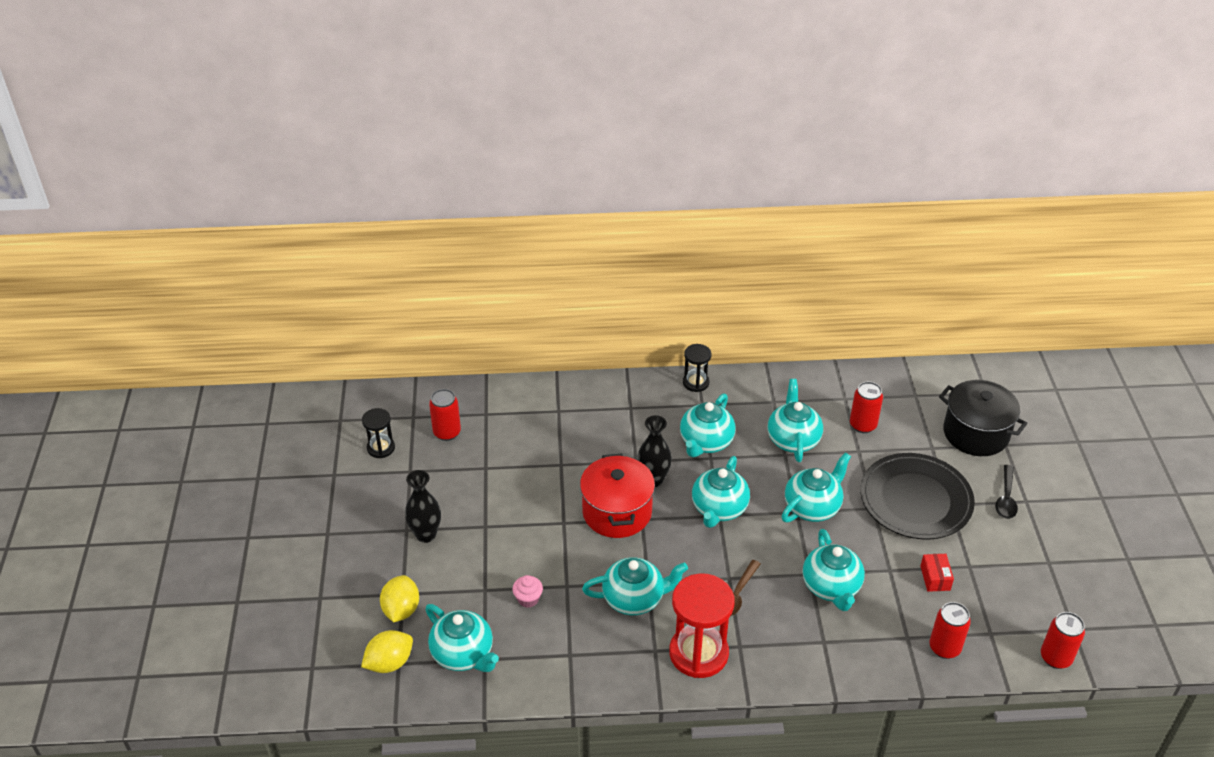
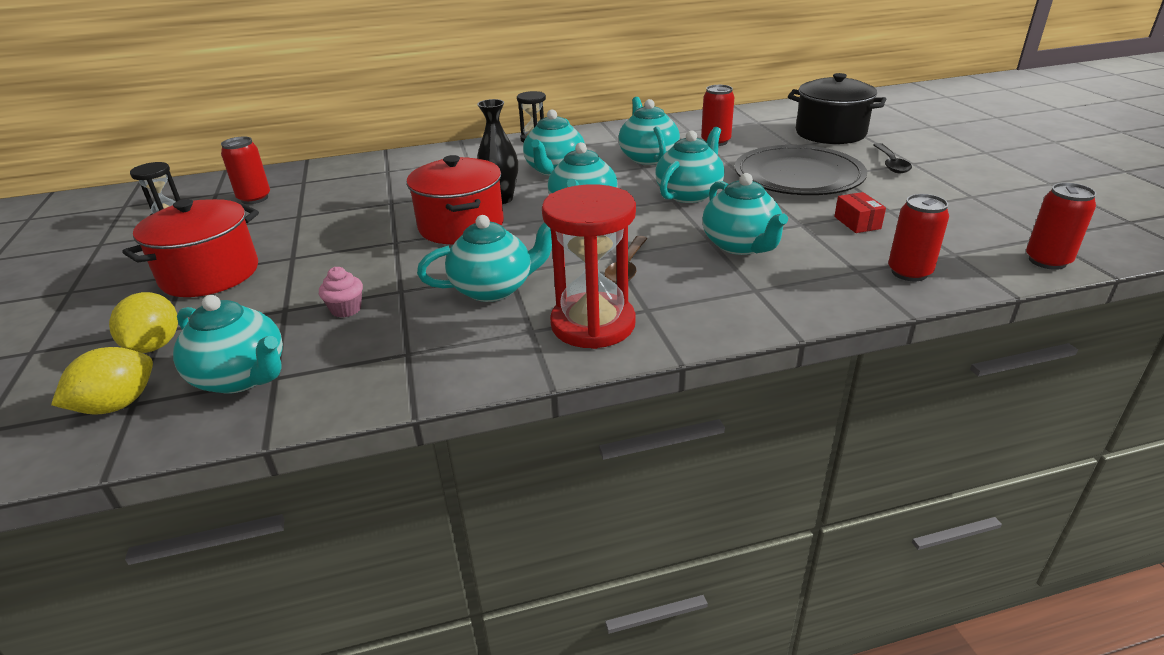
camera: 10 degrees left, 10 degrees down
(426, 535) = (210, 274): black vase -> red pot

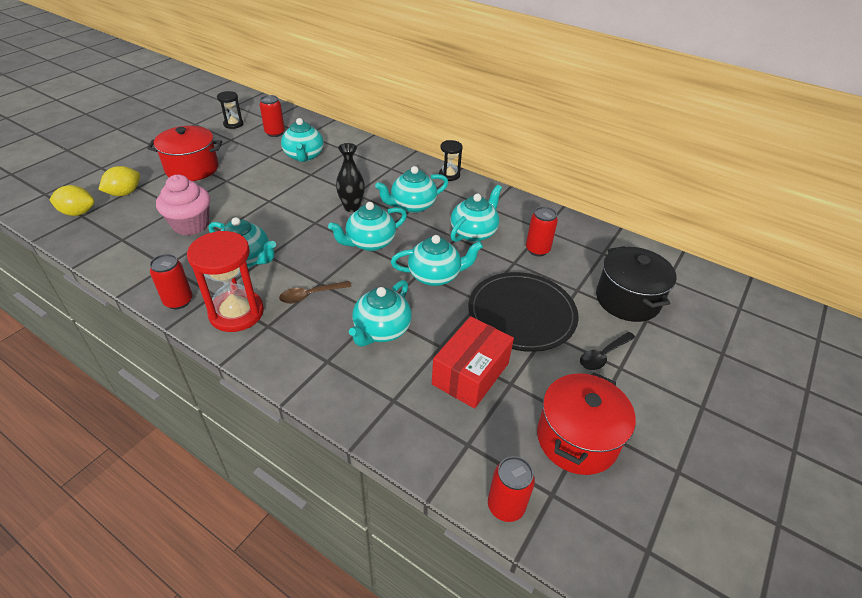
camera: 45 degrees right, 10 degrees up
(242, 377) = (116, 230): turquoise teapot -> turquoise teapot (304, 156)
(346, 309) = (191, 225): pink cupcake -> pink cupcake, size x2.08
(461, 226) = (306, 211): red pot -> red pot (577, 439)
(857, 223) = (470, 373): red box -> red box, size x2.08
(909, 272) = (414, 428): red can -> red can (178, 301)

